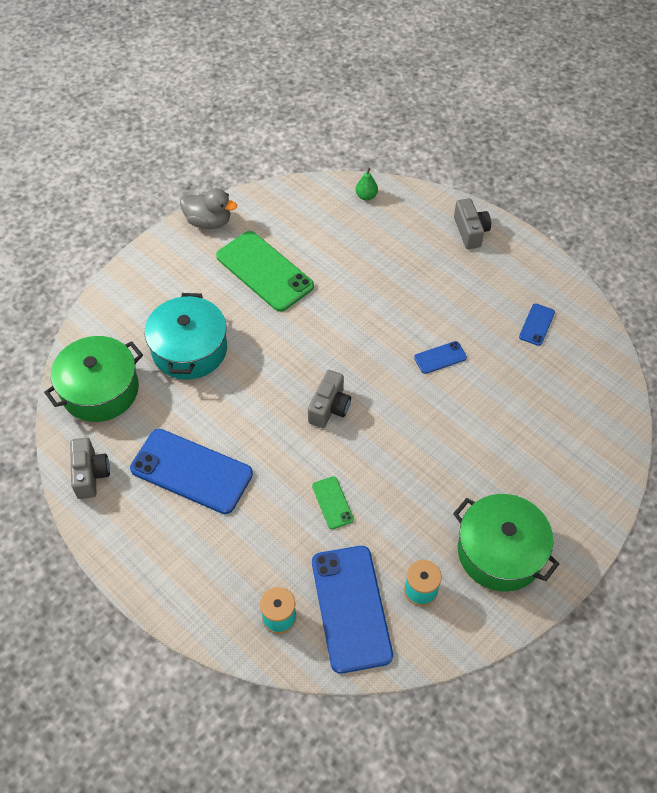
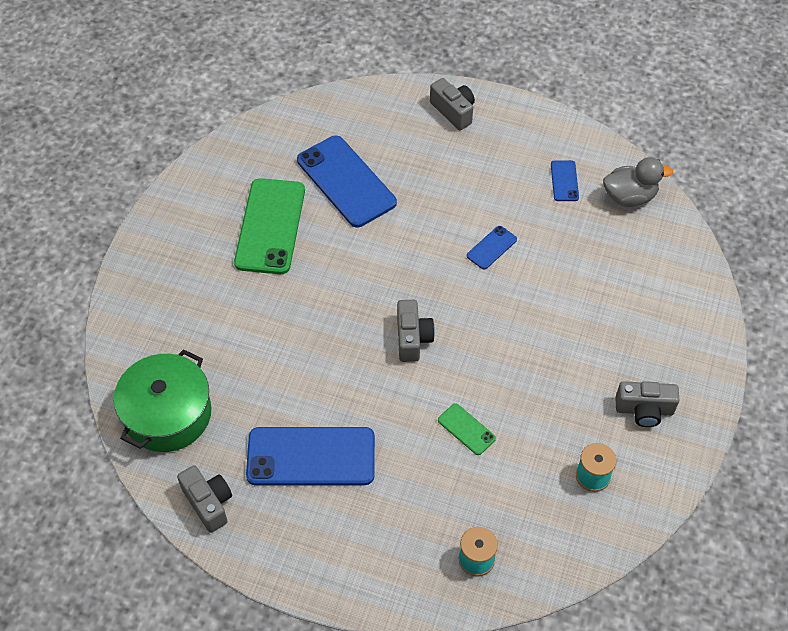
camera: 25 degrees left, 0 degrees up
(189, 349) = (238, 335): turquoise pot -> none
(209, 222) = (181, 195): grey duck -> grey duck (629, 197)
(264, 271) = (270, 226): green phone -> green phone turned 75 degrees clockwise
(351, 608) = (538, 520): blue phone -> blue phone (346, 181)
(366, 196) = (331, 111): green pear -> none
(500, 552) = (644, 410): green pot -> grey camera

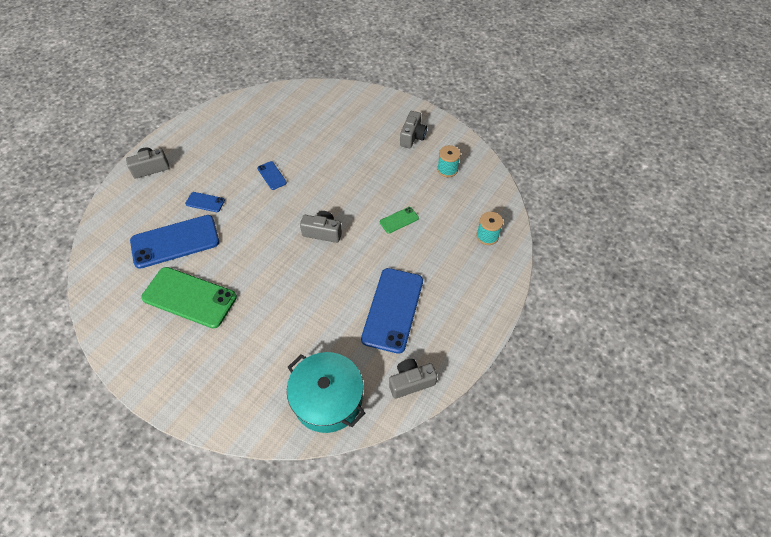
camera: 75 degrees left, 0 degrees up
(167, 414) = (327, 399): green pot -> turquoise pot
(564, 181) = (239, 129): blue phone -> blue phone (205, 202)
(629, 197) = (267, 103): grey duck -> none

